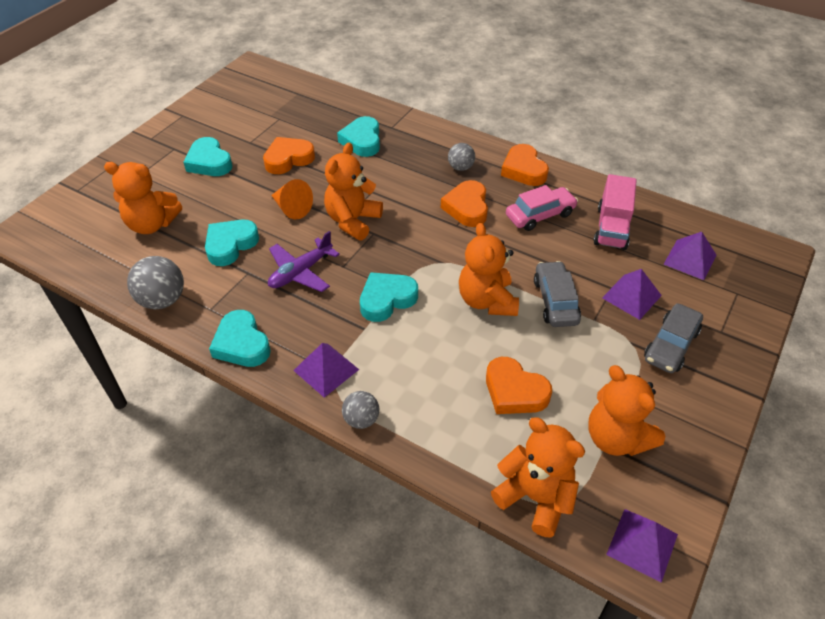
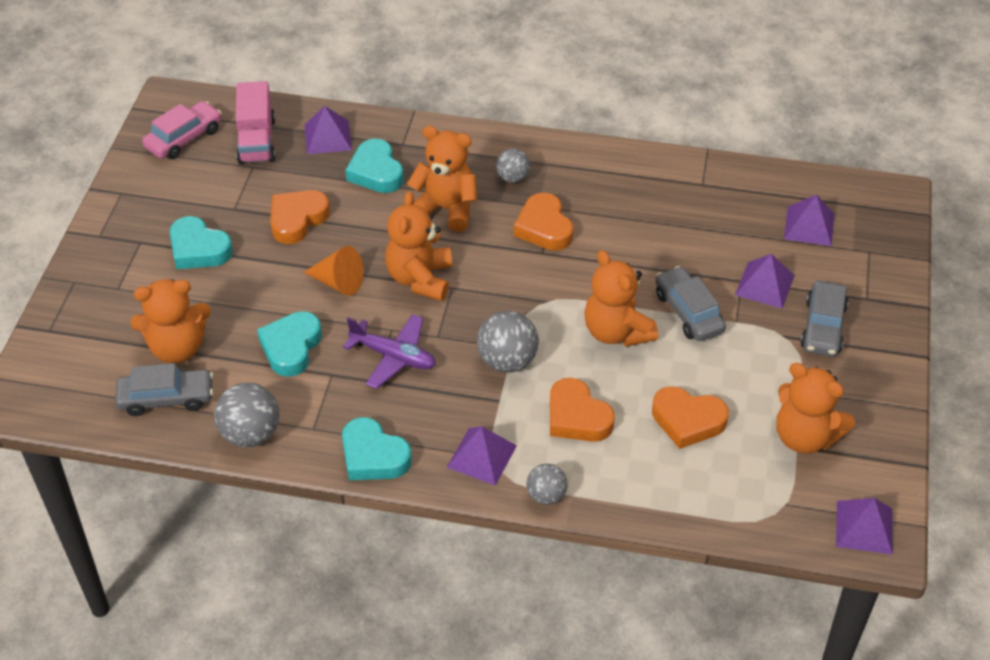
camera: 20 degrees left, 0 degrees up
(121, 257) = (166, 398): none -> grey car
(301, 272) = (393, 357): purple plane -> purple plane turned 90 degrees counterclockwise
(341, 111) = (327, 137): none -> purple pyramid
(387, 299) = (507, 361): turquoise heart -> grey ball
(523, 170) = (587, 162): orange heart -> orange heart (577, 417)
(535, 497) = (751, 516): orange teddy bear -> orange teddy bear (446, 209)
(540, 215) = (630, 215): pink car -> pink car (184, 138)
(611, 228) = (714, 210): pink truck -> pink truck (257, 141)

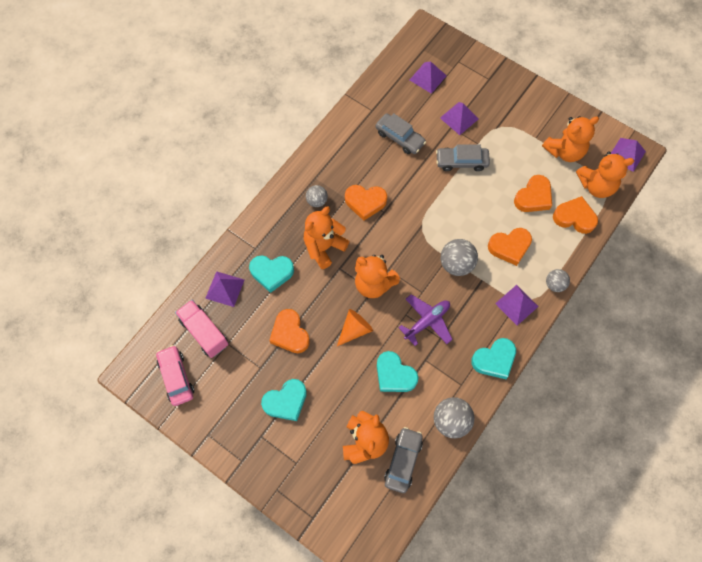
camera: 65 degrees left, 20 degrees up
(257, 141) = (204, 332): pink truck -> pink truck turned 150 degrees counterclockwise
(616, 332) = (460, 202): orange teddy bear -> orange teddy bear (596, 186)
(686, 487) = (574, 217): none -> orange heart
(823, 327) = (499, 107): grey car -> grey car (400, 138)

